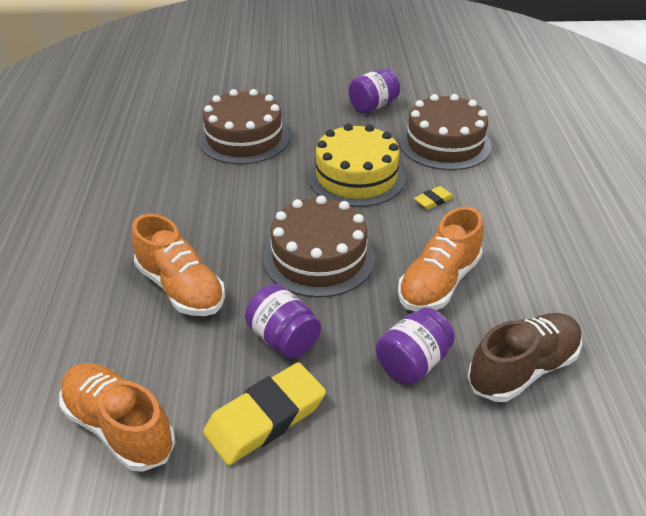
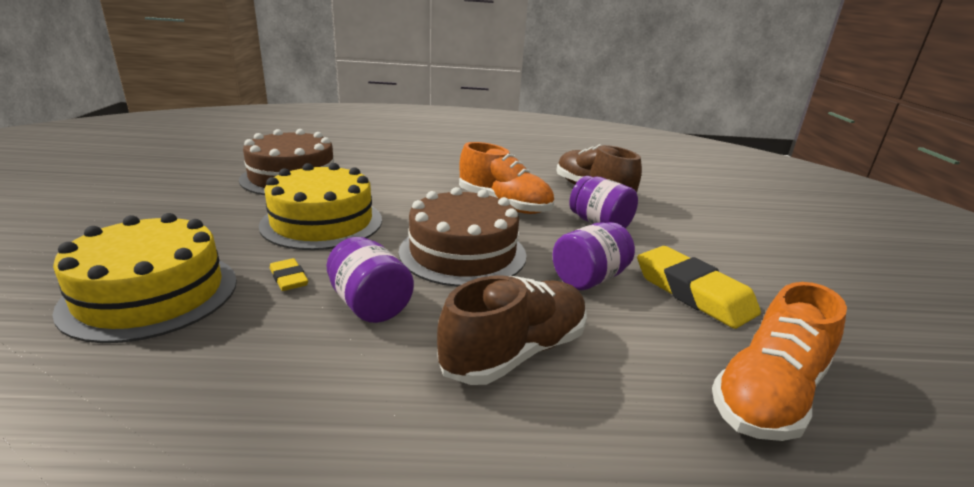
camera: 90 degrees left, 15 degrees down
(181, 288) = (515, 352): orange shoe -> brown shoe
(244, 138) = (151, 294): brown cake -> yellow cake
(373, 106) = (173, 200): purple jar -> purple jar (370, 305)
(433, 200) = (387, 193): yellow eraser -> yellow eraser (289, 278)

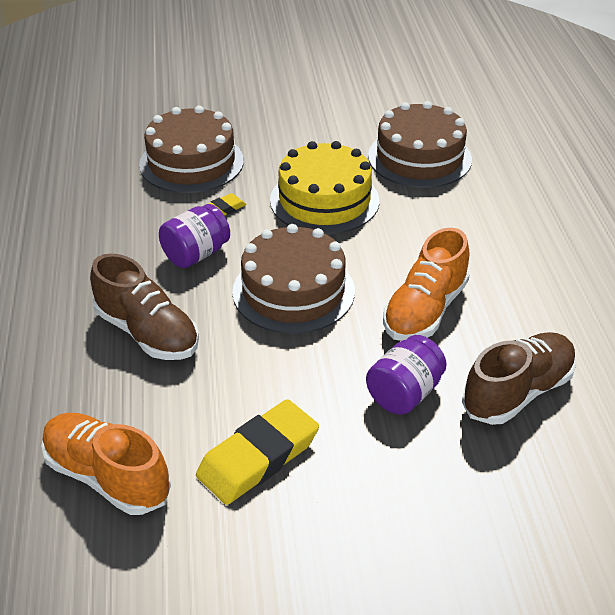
camera: 85 degrees right, 15 degrees up
(151, 294) = (191, 162): yellow cake -> brown cake
(589, 279) = (266, 378): purple jar -> none

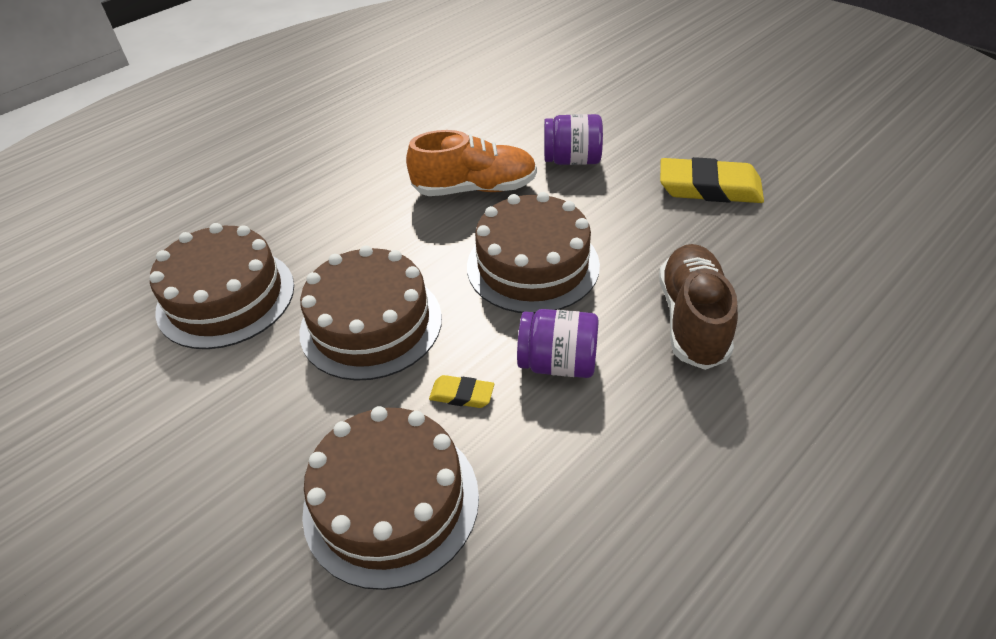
camera: 125 degrees left, 5 degrees up
(107, 477) = (827, 240): orange shoe -> none
(324, 200) = (371, 324): yellow cake -> brown cake
(517, 392) = (512, 122): brown shoe -> none

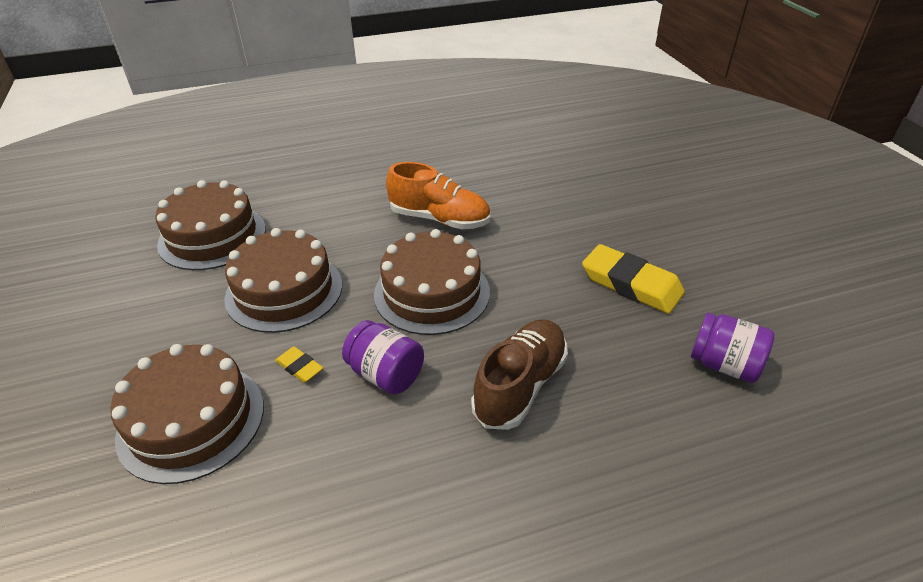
camera: 25 degrees right, 5 degrees down
(572, 160) = (533, 222): purple jar -> purple jar (724, 365)

